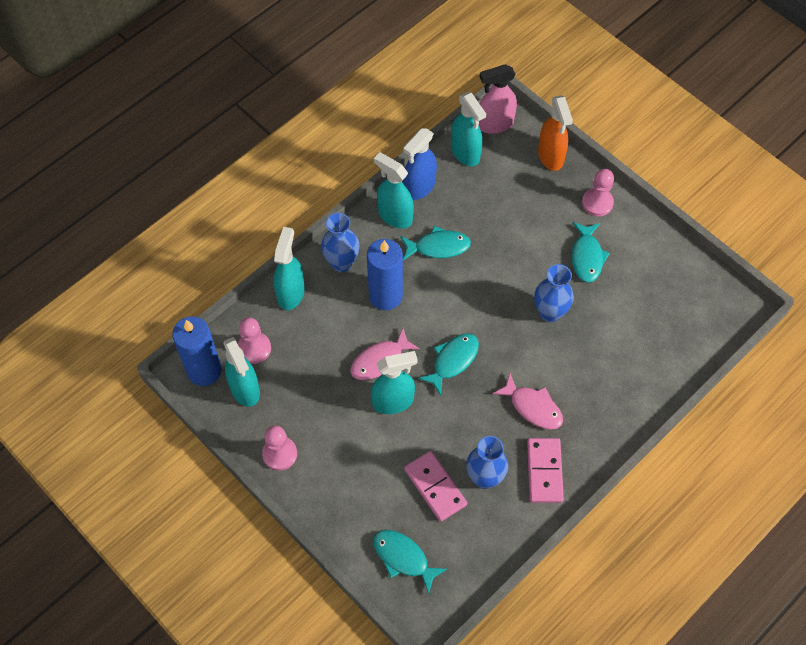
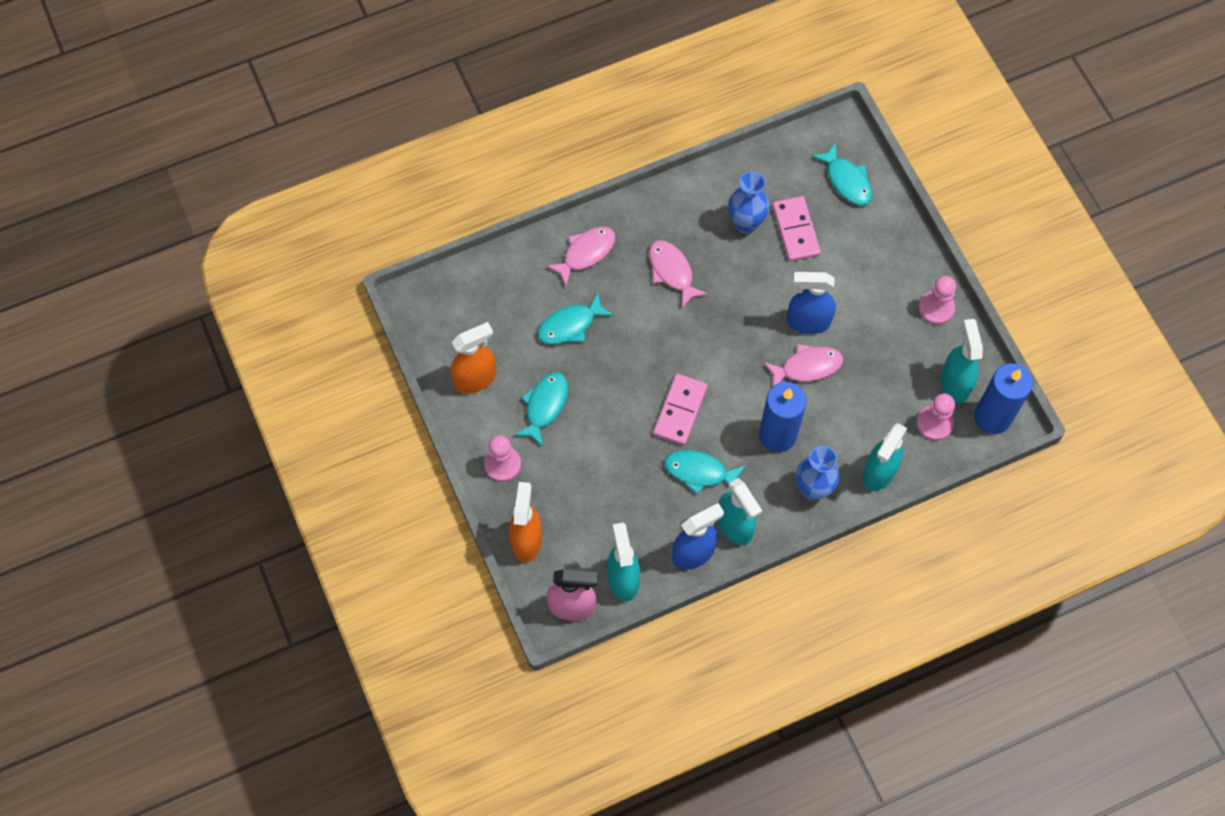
camera: 160 degrees left, 5 degrees up
(393, 401) = (808, 322): turquoise spray bottle -> blue spray bottle
(453, 361) = (732, 342): turquoise fish -> turquoise fish (570, 325)
(544, 471) = (687, 211): pink domino -> pink domino (680, 410)
(549, 313) = (612, 359): blue vase -> none
(617, 398) = (586, 253): none -> pink fish
(654, 259) = (475, 379): none -> orange spray bottle

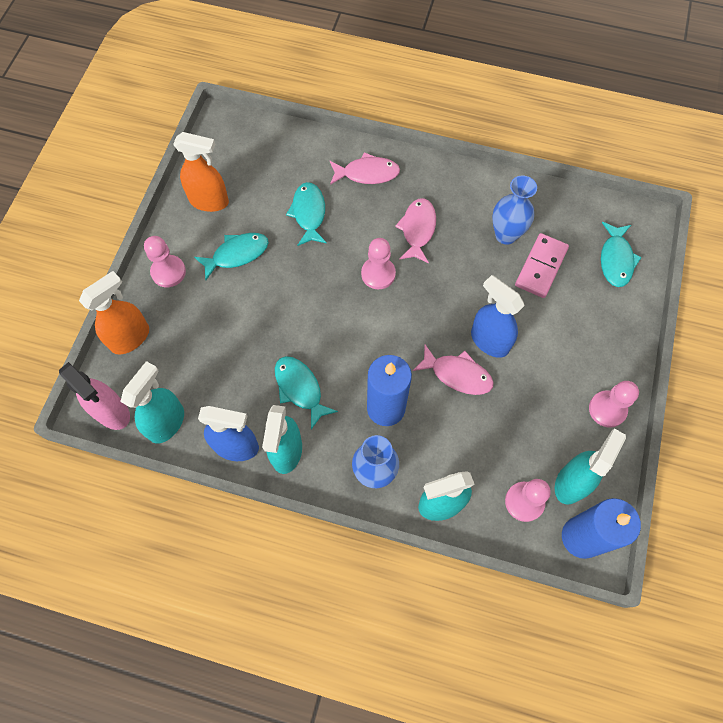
camera: 40 degrees right, 0 degrees up
(570, 325) = (309, 213): turquoise fish -> turquoise fish turned 75 degrees clockwise
(675, 333) = (378, 274): none -> pink pawn
(680, 410) = (329, 332): pink domino -> none

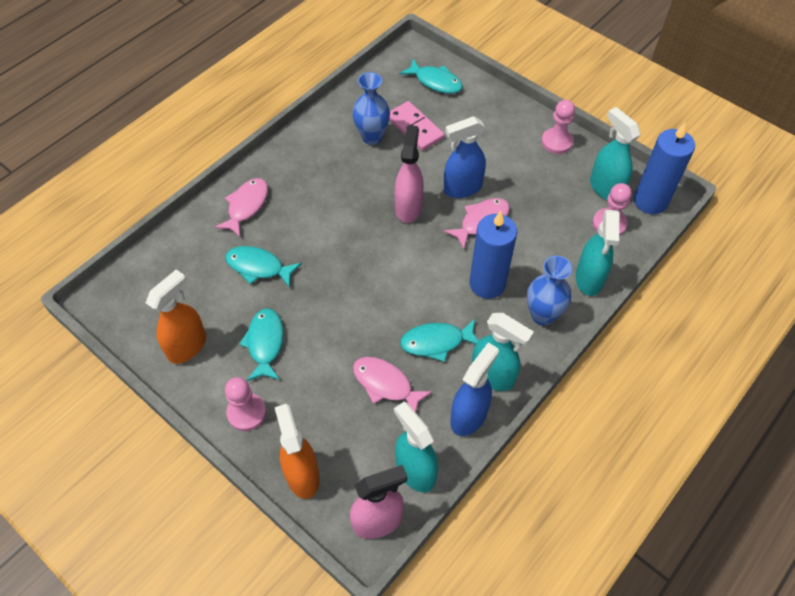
camera: 65 degrees left, 10 degrees down
(378, 274) = (355, 239): pink pawn -> none
(417, 229) = (328, 193): pink fish -> pink fish (385, 384)
(438, 303) = (408, 207): none -> pink spray bottle

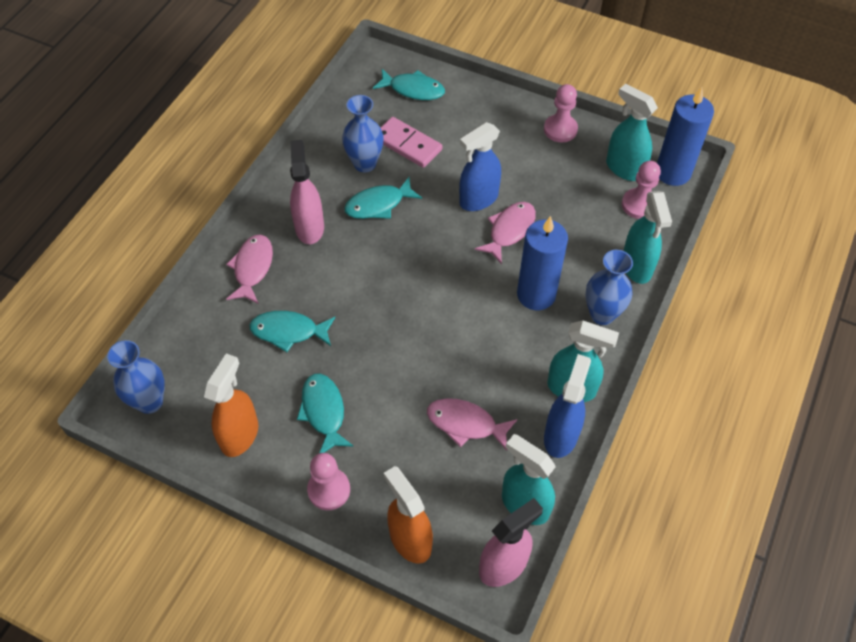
camera: 15 degrees left, 0 degrees up
(123, 300) = (150, 402): none -> blue vase
(408, 207) = (429, 232): pink spray bottle -> pink spray bottle (309, 227)
(436, 342) = (503, 367): turquoise fish -> turquoise fish (378, 204)

